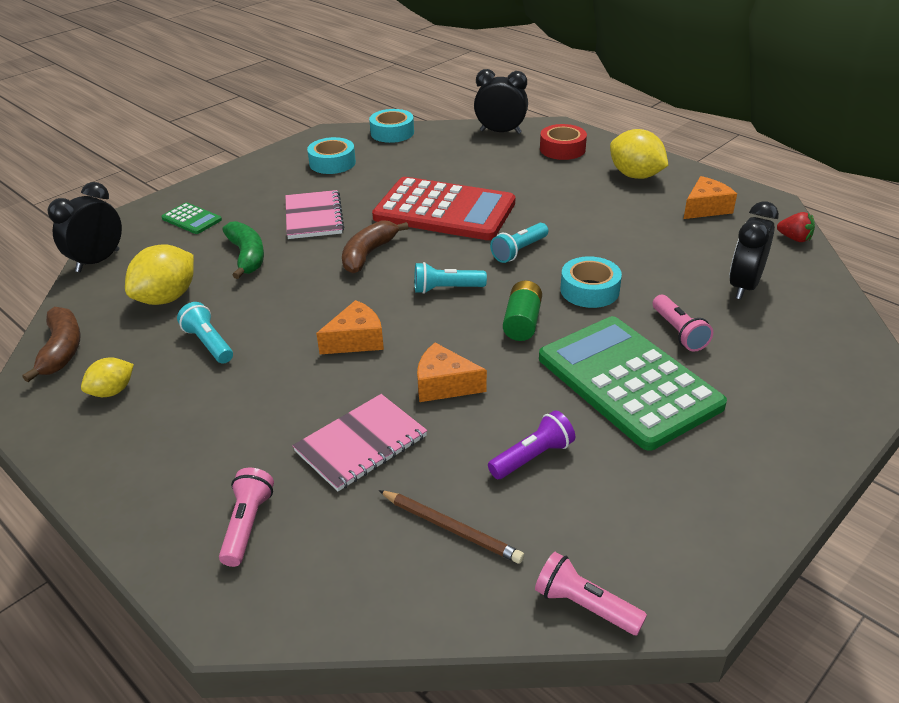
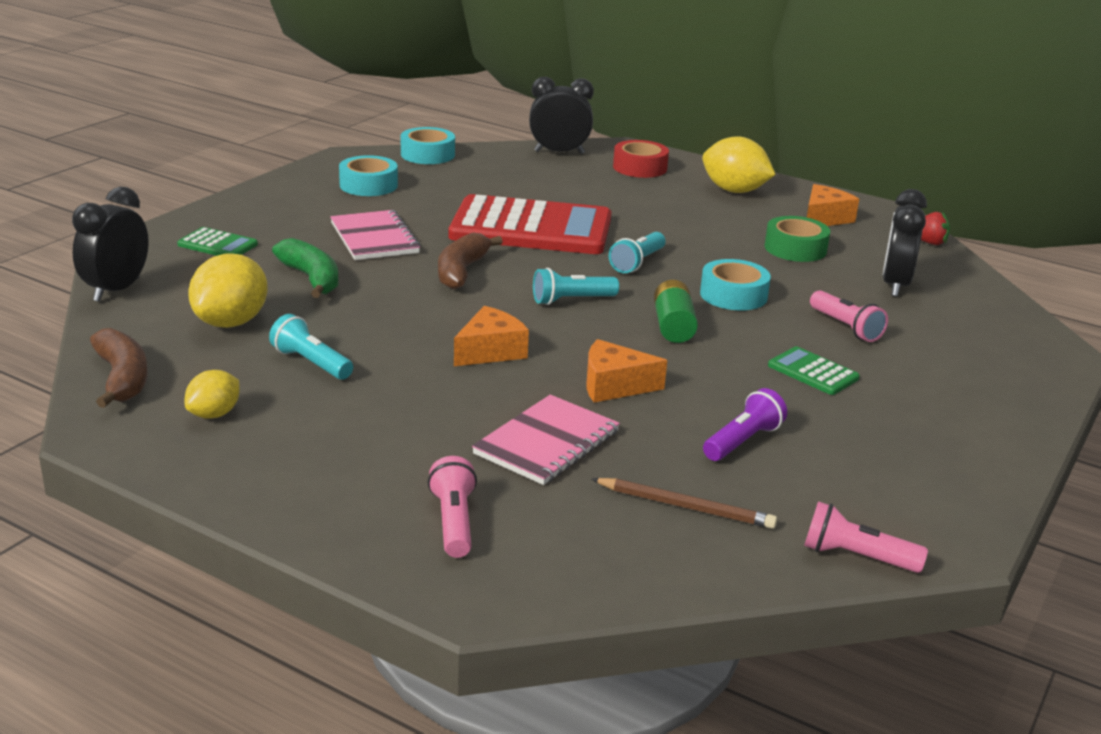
camera: 15 degrees left, 10 degrees down
(628, 382) = (813, 372): green calculator -> green calculator, size x0.42
(666, 241) = (795, 248): none -> green tape

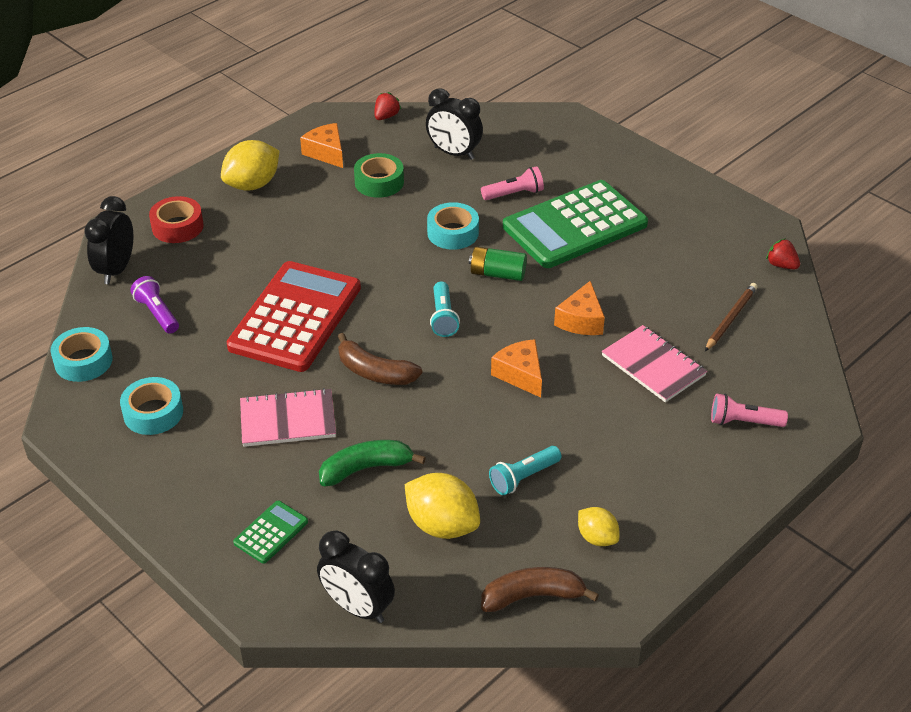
camera: 75 degrees left, 15 degrees up
(637, 263) = (383, 269): turquoise flashlight -> none
(742, 441) = (659, 278): purple flashlight -> purple flashlight (157, 313)
(813, 372) = (575, 226): green calculator -> green calculator, size x2.36
(856, 557) = (781, 265): pink flashlight -> red strawberry

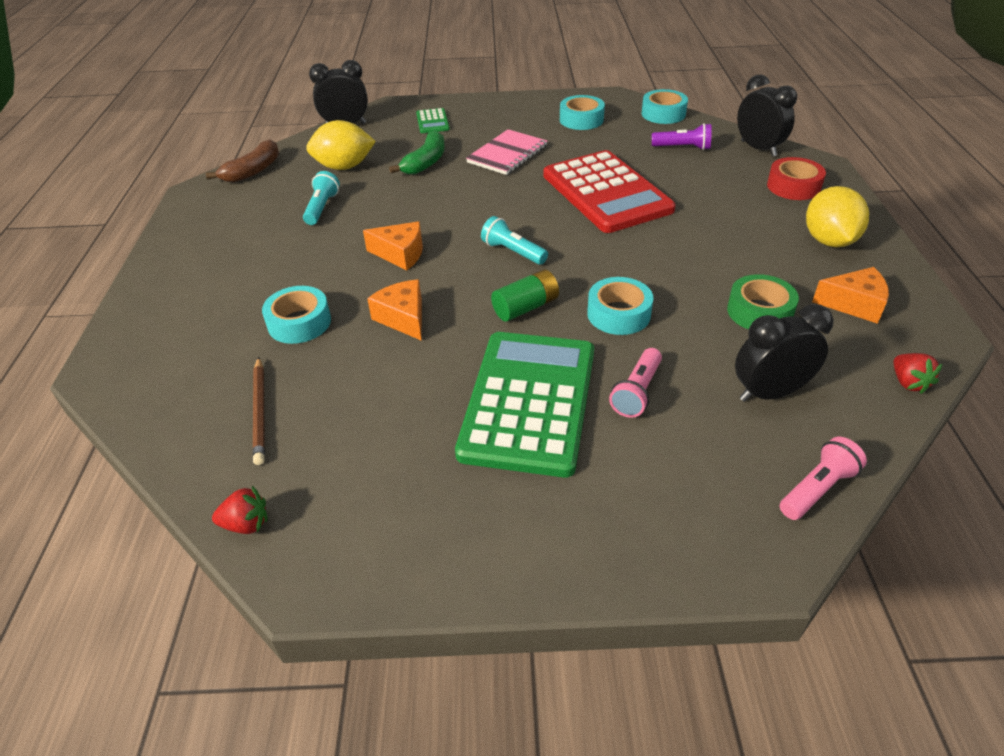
camera: 135 degrees right, 0 degrees up
(375, 372) = (501, 199): brown banana -> none
(597, 538) = (238, 209): yellow lemon -> none
(653, 366) = (299, 323): pink notebook -> turquoise tape
(743, 422) = (178, 328): pink flashlight -> pink flashlight (817, 489)

